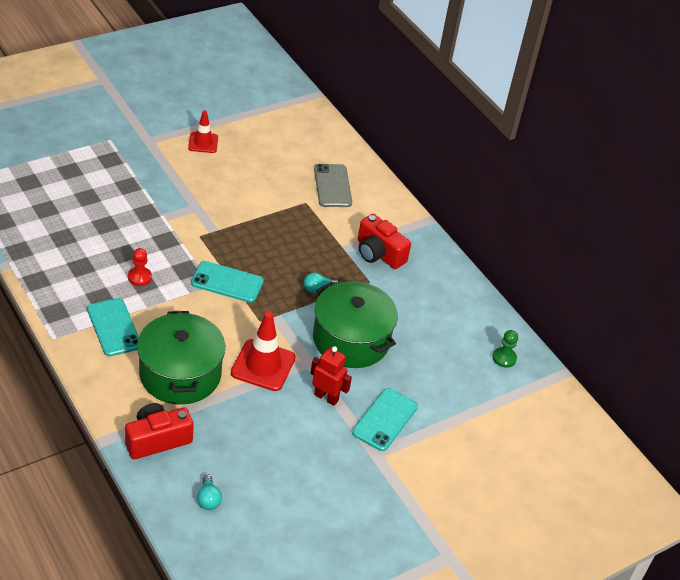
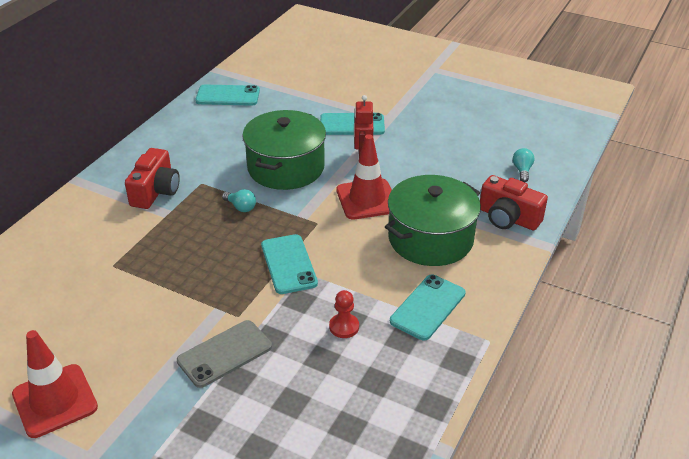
camera: 115 degrees left, 5 degrees down
(203, 143) = (55, 401): red traffic cone -> red traffic cone, size x1.61
(208, 499) = (522, 170): turquoise light bulb -> turquoise light bulb turned 45 degrees counterclockwise
(332, 186) = (67, 258): grey phone -> grey phone (224, 354)
(504, 358) = (228, 96): green pawn -> turquoise phone

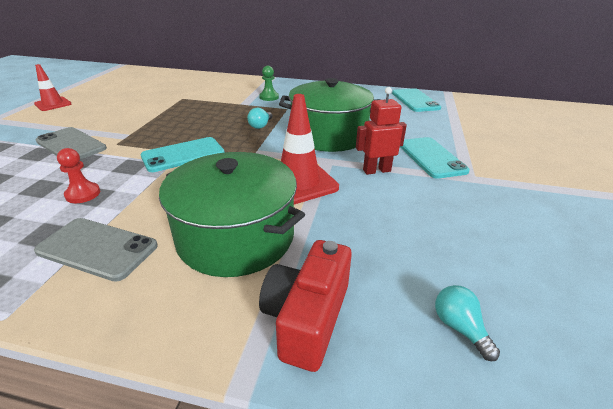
camera: 75 degrees right, 5 degrees down
(55, 401) = (53, 104): red traffic cone -> red traffic cone, size x0.62
(156, 191) = (269, 97): red camera -> green pawn
(428, 307) = (97, 248): turquoise phone -> grey phone
(522, 170) = (459, 328): turquoise light bulb -> turquoise light bulb turned 105 degrees counterclockwise

